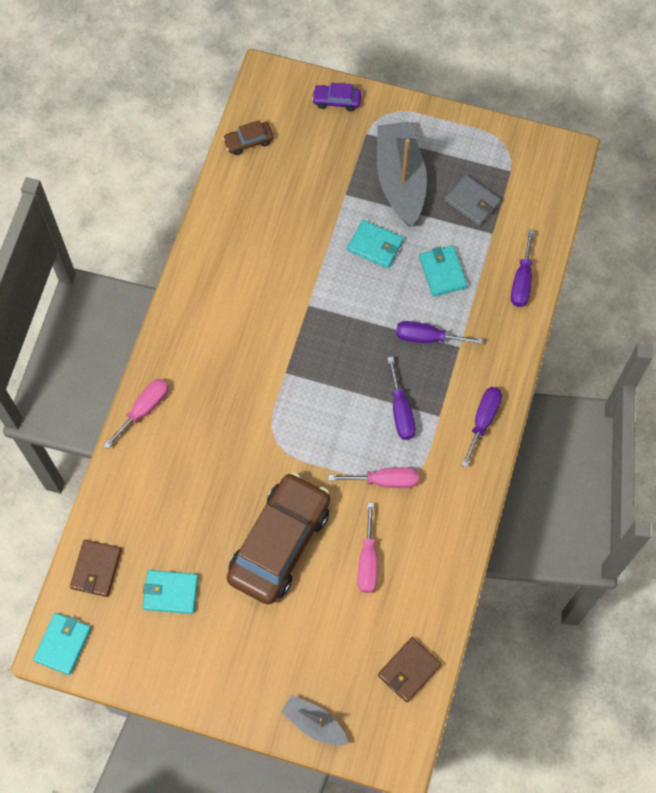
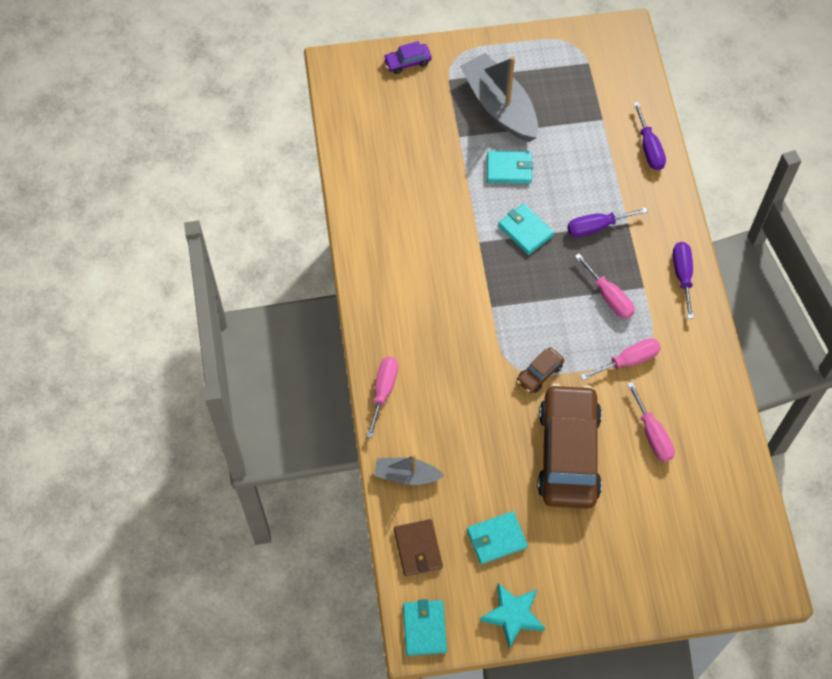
camera: 25 degrees left, 5 degrees down
(147, 669) = (513, 615): none -> turquoise star
(248, 141) = (349, 126): brown car -> brown car (539, 373)
(314, 723) = (685, 593): grey boat -> grey boat (406, 475)
(401, 411) = (609, 297): purple screwdriver -> pink screwdriver
(409, 670) = (739, 510): brown wallet -> none
(442, 272) = (579, 168): turquoise wallet -> turquoise wallet (525, 230)
(472, 202) = (570, 100): grey wallet -> none

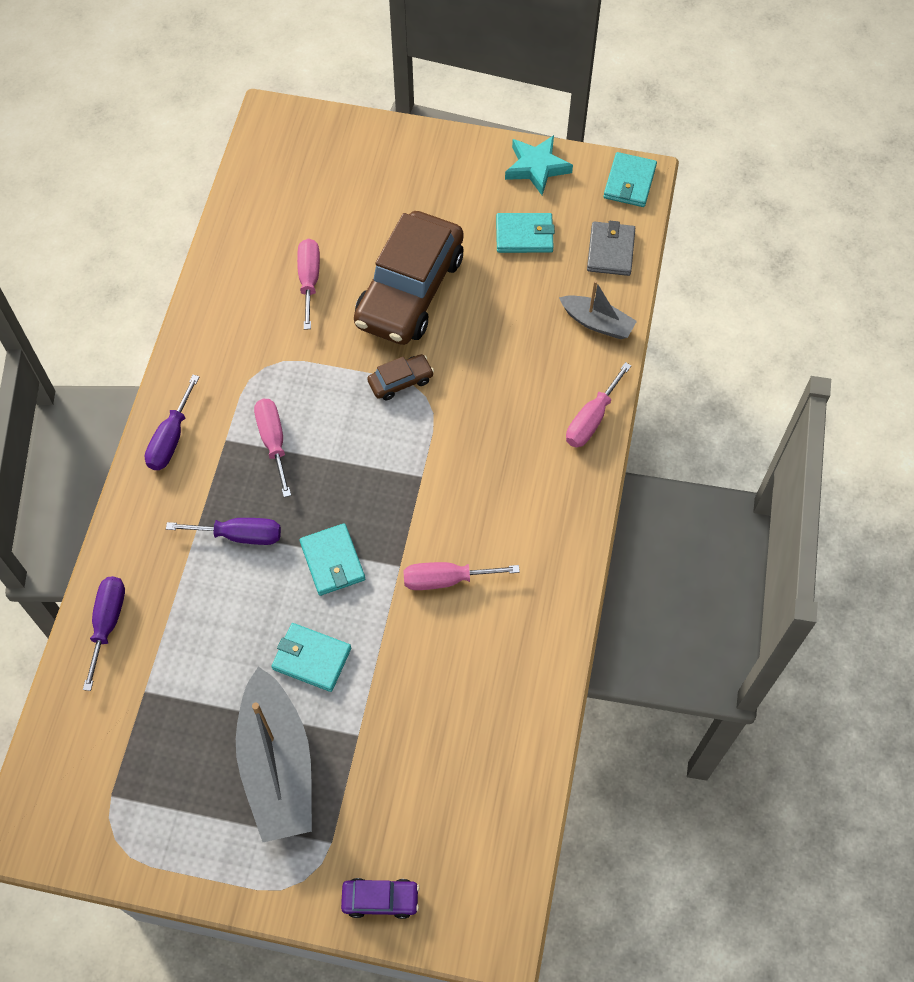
camera: 160 degrees left, 0 degrees up
(418, 548) = (610, 251): brown wallet -> grey wallet
(628, 361) = (292, 363): pink screwdriver -> pink screwdriver (446, 579)

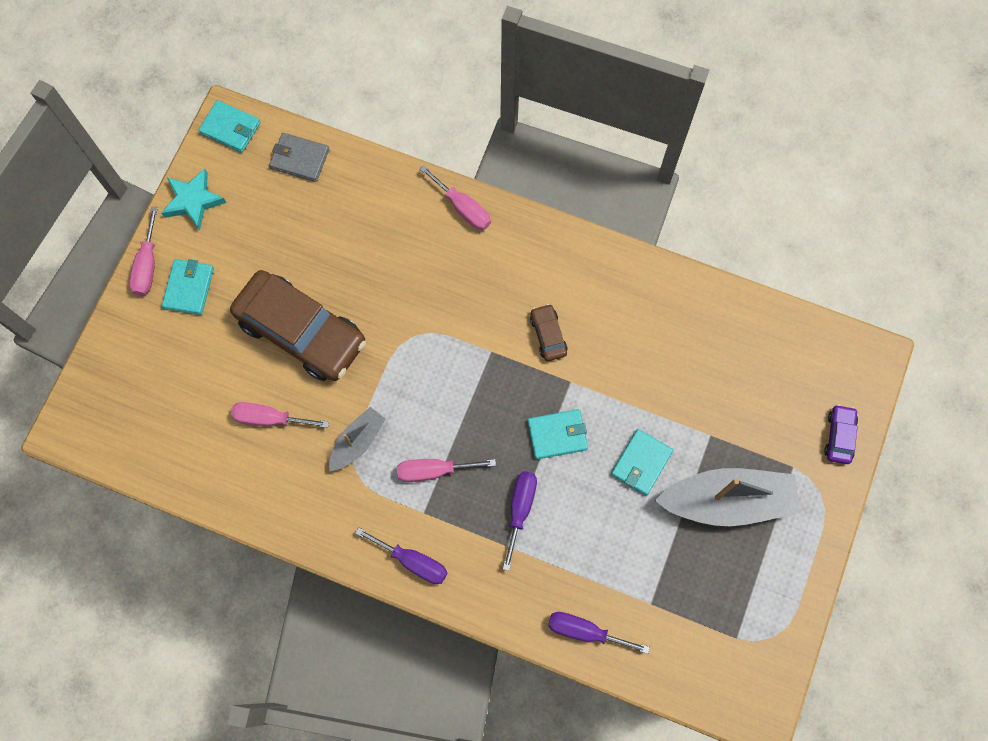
camera: 80 degrees left, 10 degrees up
(400, 381) = (394, 354): brown car -> brown car (548, 335)
(446, 579) = (588, 347): pink screwdriver -> pink screwdriver (147, 265)
(524, 235) = (265, 225): turquoise wallet -> turquoise wallet (189, 288)
(597, 323) = (370, 185): grey boat -> grey boat (357, 442)

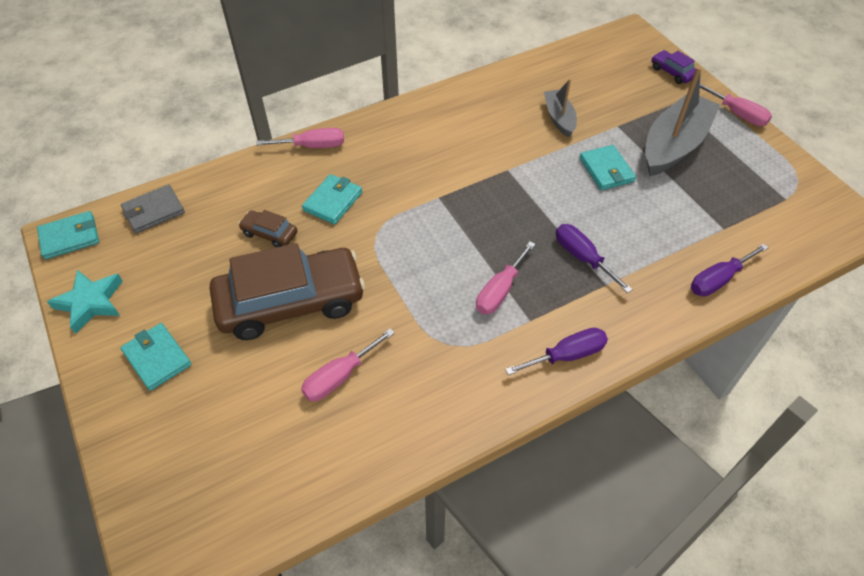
camera: 50 degrees left, 20 degrees down
(147, 265) = (97, 376): pink screwdriver -> pink screwdriver (737, 114)
(357, 442) = (425, 326): grey boat -> grey boat (559, 118)
(548, 335) = (460, 160): brown car -> brown car (269, 234)
(557, 435) = (541, 200): turquoise wallet -> turquoise wallet (333, 201)

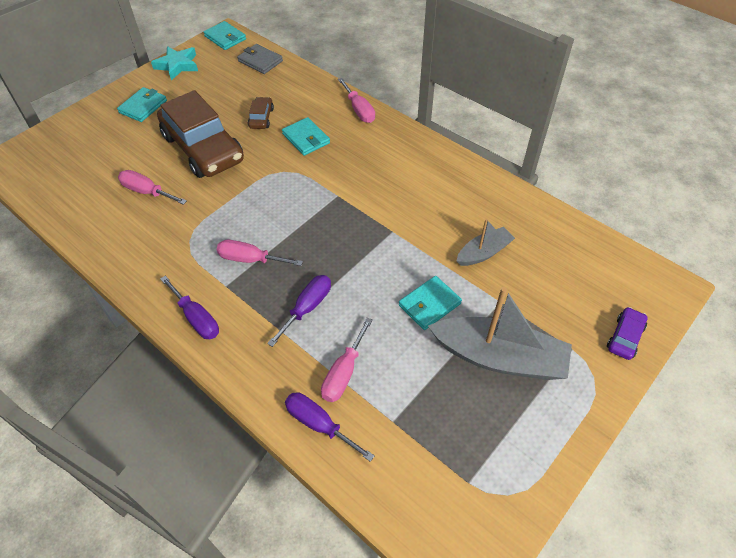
camera: 70 degrees right, 0 degrees up
(333, 201) = (306, 138): turquoise wallet -> turquoise wallet turned 45 degrees clockwise
(737, 114) = (591, 414): pink screwdriver -> pink screwdriver (344, 373)

